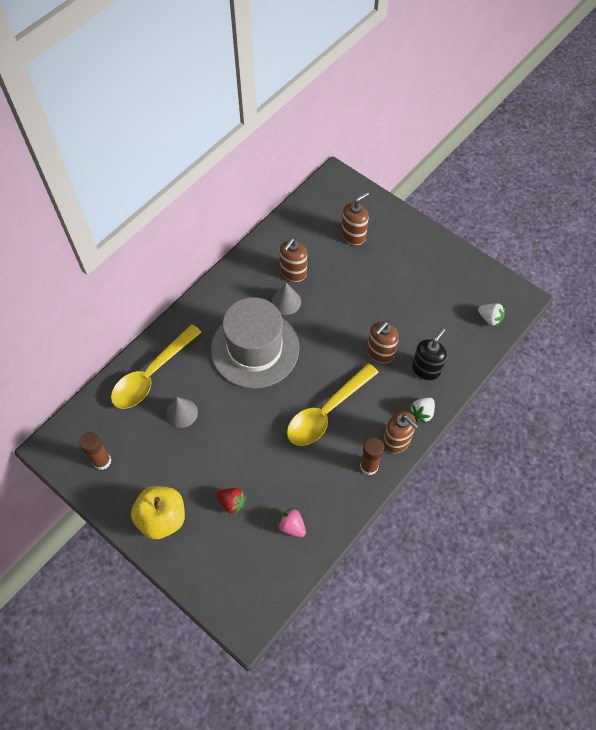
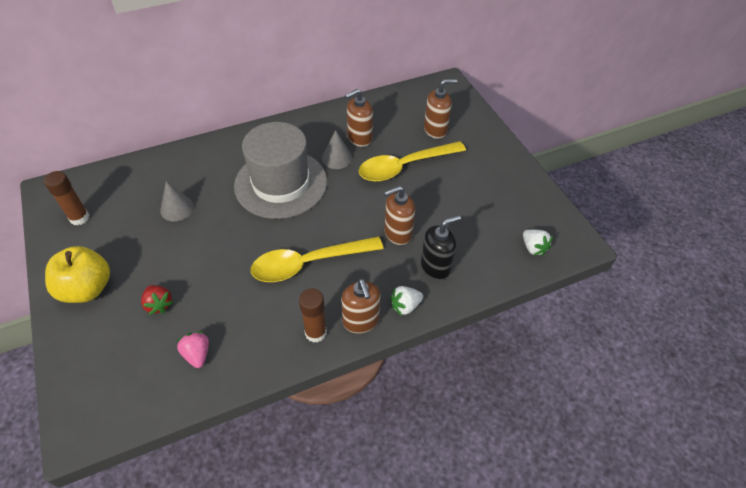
camera: 25 degrees right, 10 degrees down
(152, 374) = (177, 168): yellow spoon -> yellow spoon (405, 166)

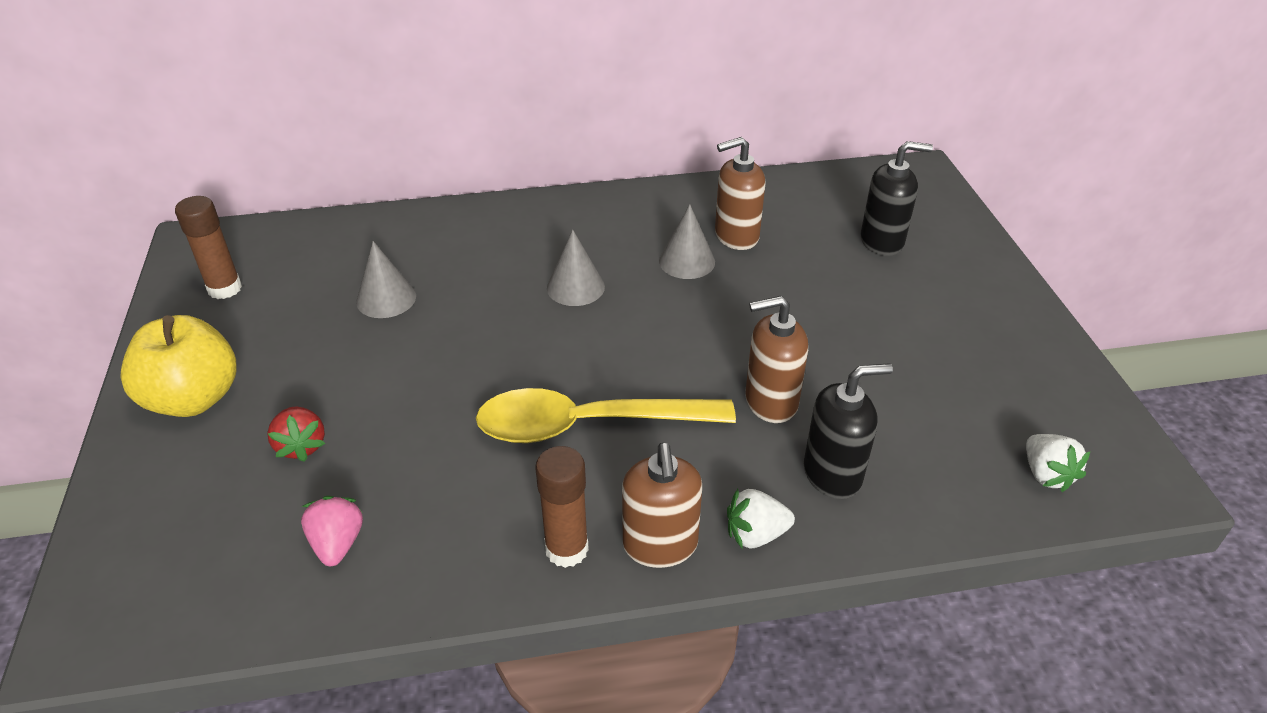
camera: 15 degrees right, 10 degrees down
(281, 183) = (575, 287): grey hat -> grey cone
(405, 166) = (810, 292): yellow spoon -> none
(435, 130) = (882, 241): brown soap dispenser -> black soap dispenser

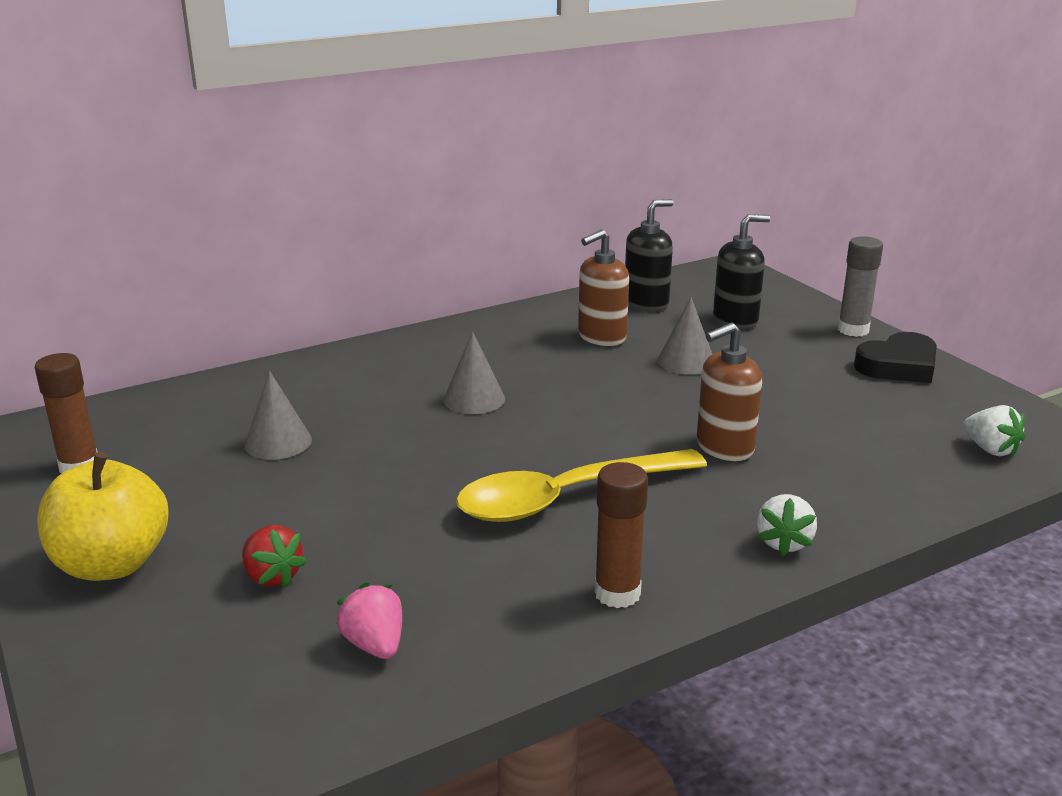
camera: 20 degrees left, 15 degrees down
(660, 545) = (704, 570): brown soap dispenser -> none
(687, 261) = (569, 362): grey cone -> grey cone (686, 361)
(755, 534) = (784, 542): white strawberry -> white strawberry turned 45 degrees counterclockwise
(833, 474) = (818, 486): black soap dispenser -> black soap dispenser (646, 303)
(998, 280) = (853, 330): none -> grey glue stick
(1017, 339) = (898, 366): none -> black heart

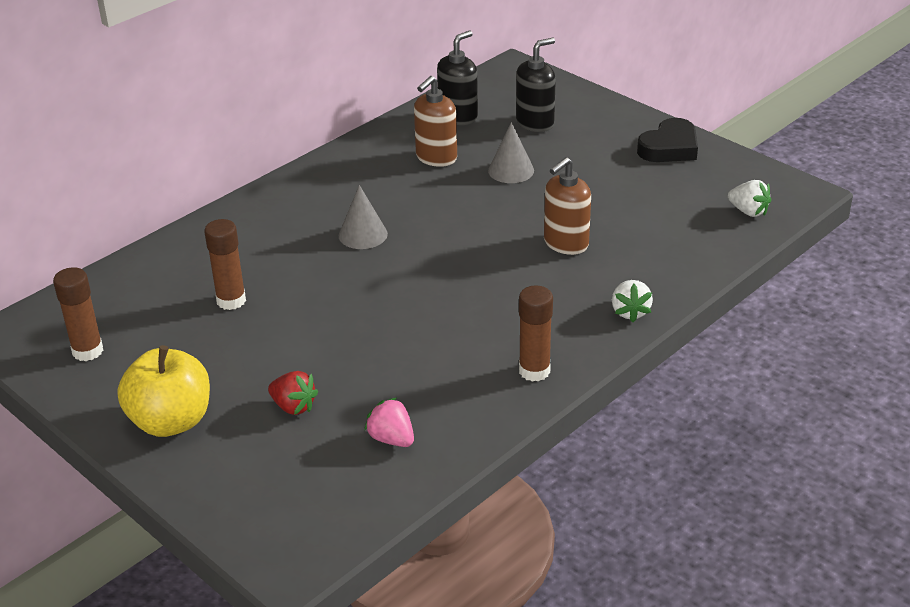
camera: 15 degrees left, 10 degrees up
(278, 442) = (231, 301): grey cone -> brown glue stick
(566, 498) = (470, 306): yellow spoon -> none
(853, 330) = (627, 118): grey glue stick -> none

